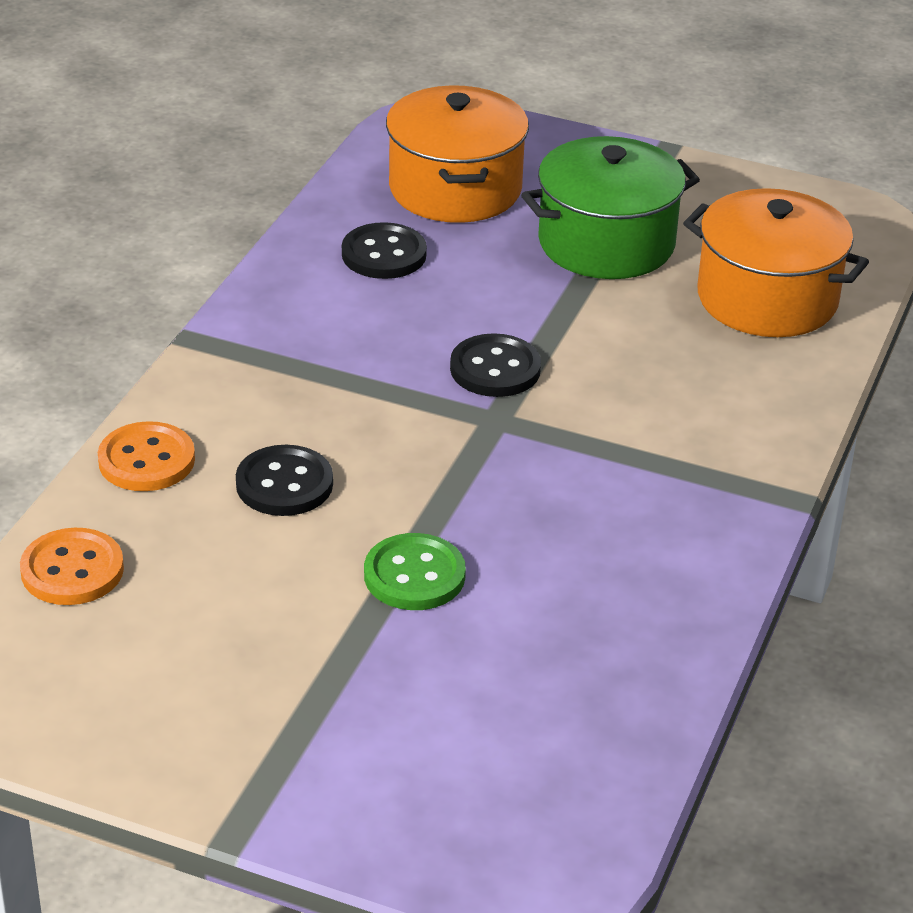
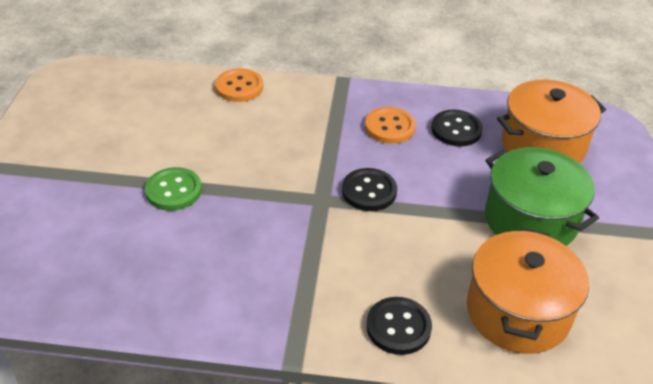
camera: 75 degrees right, 5 degrees up
(72, 570) = (153, 83): orange button -> orange button (390, 127)
(284, 484) = (235, 132): black button -> black button (398, 327)

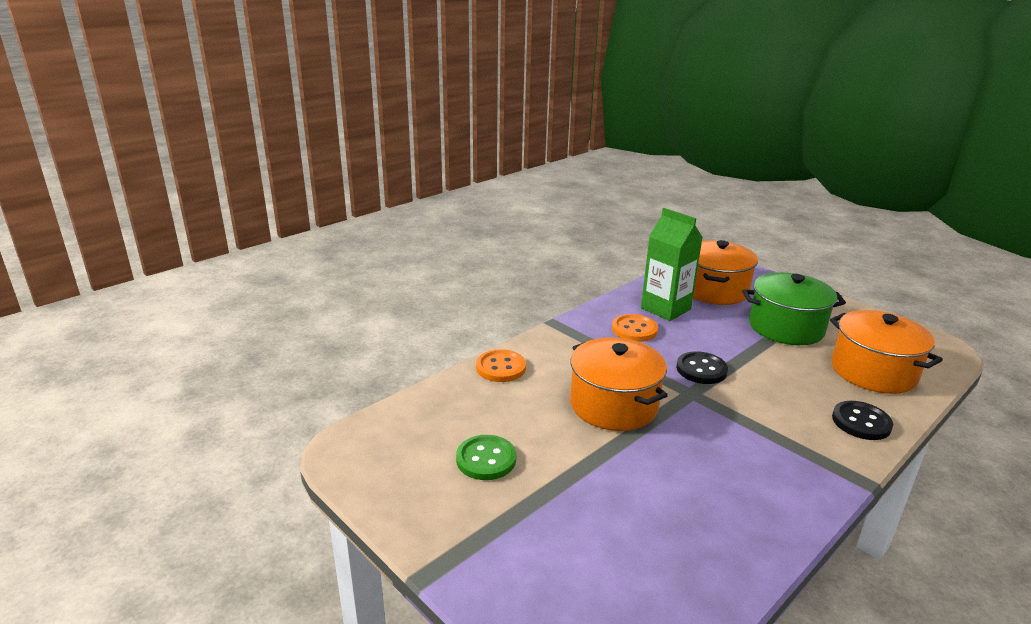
camera: 50 degrees left, 15 degrees down
(173, 191) = (609, 459): green button -> green button (486, 459)
(251, 164) = (613, 405): none -> orange pot
(456, 130) = (665, 309): black button -> green carton

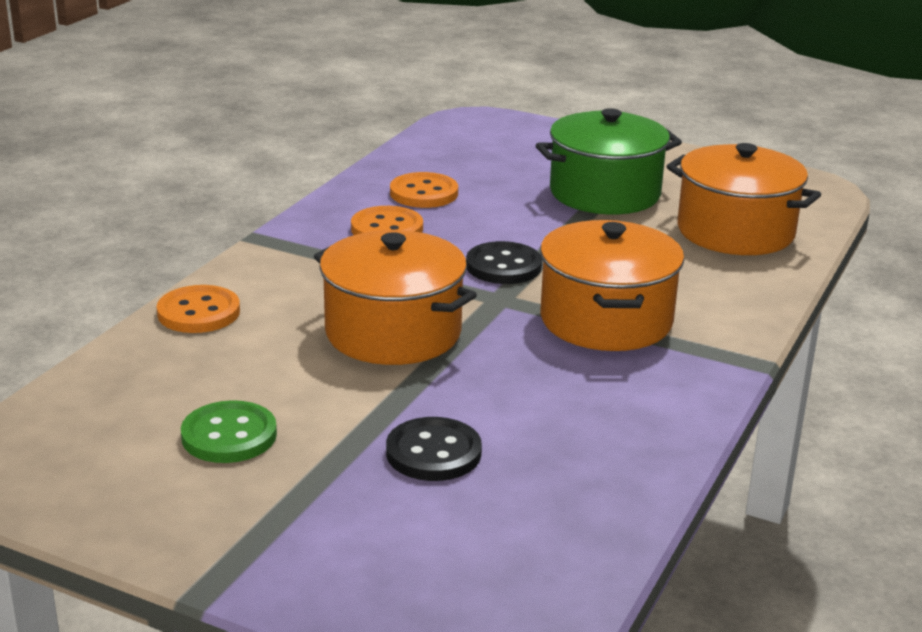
camera: 20 degrees left, 0 degrees up
(665, 309) = (424, 193): green carton -> orange button
(714, 290) = (487, 157): orange pot -> orange pot (606, 320)
(861, 422) = (735, 295): black button -> black button (433, 453)

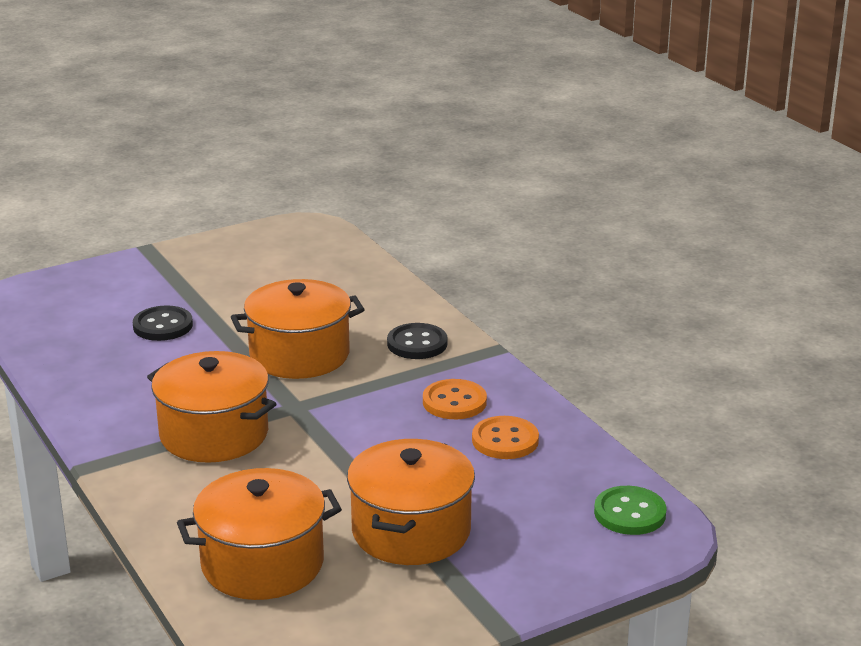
camera: 125 degrees right, 0 degrees up
(198, 312) = (404, 304): orange button -> none
(229, 435) = (256, 281): green button -> green button (630, 513)
(503, 266) = (337, 426): black button -> black button (417, 344)
(605, 193) = (411, 531): green pot -> orange pot

